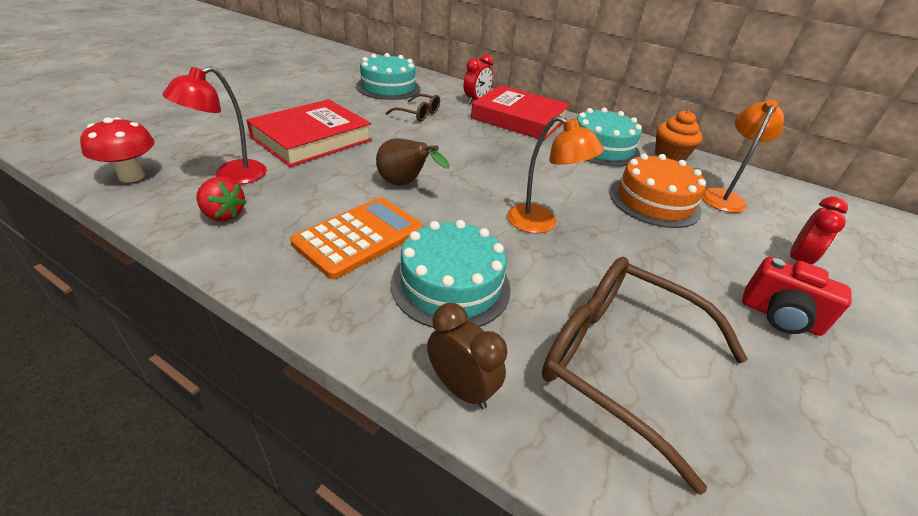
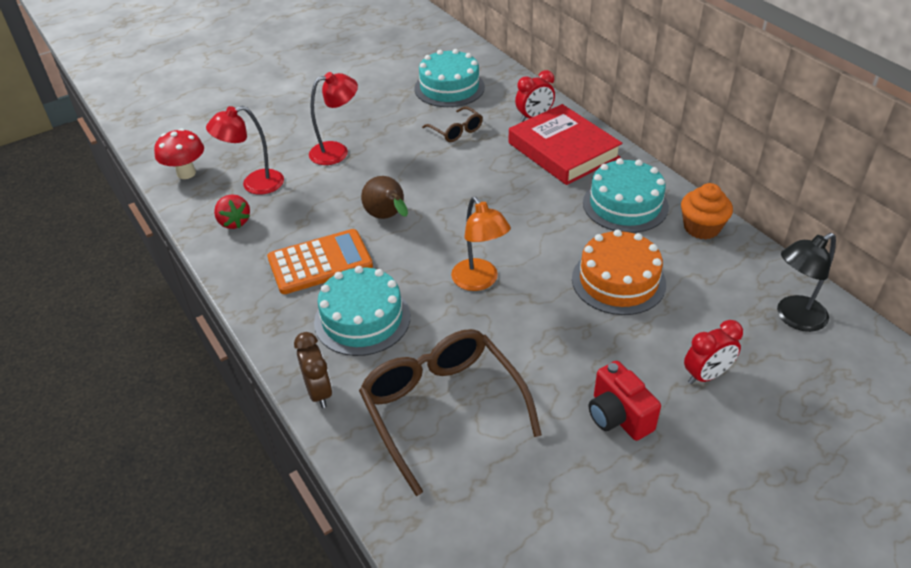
camera: 30 degrees right, 5 degrees up
(312, 139) = (337, 151): red book -> red lamp
(723, 196) = (708, 291): orange lamp -> none
(798, 204) = (794, 318): none -> black lamp

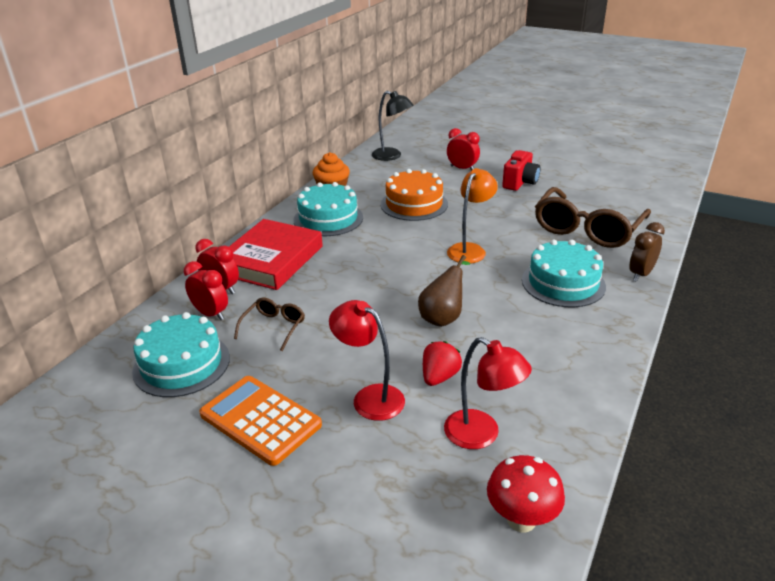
camera: 120 degrees left, 10 degrees down
(234, 222) = (550, 414): red strawberry -> red strawberry (439, 377)
(320, 262) = (535, 329): orange calculator -> orange calculator (260, 420)
(501, 107) = (211, 314): none -> red clock

